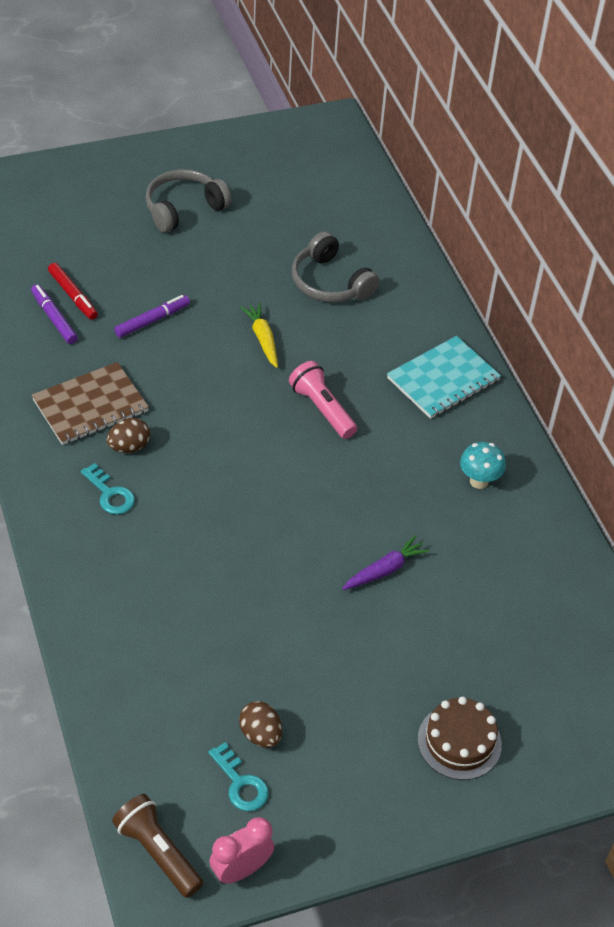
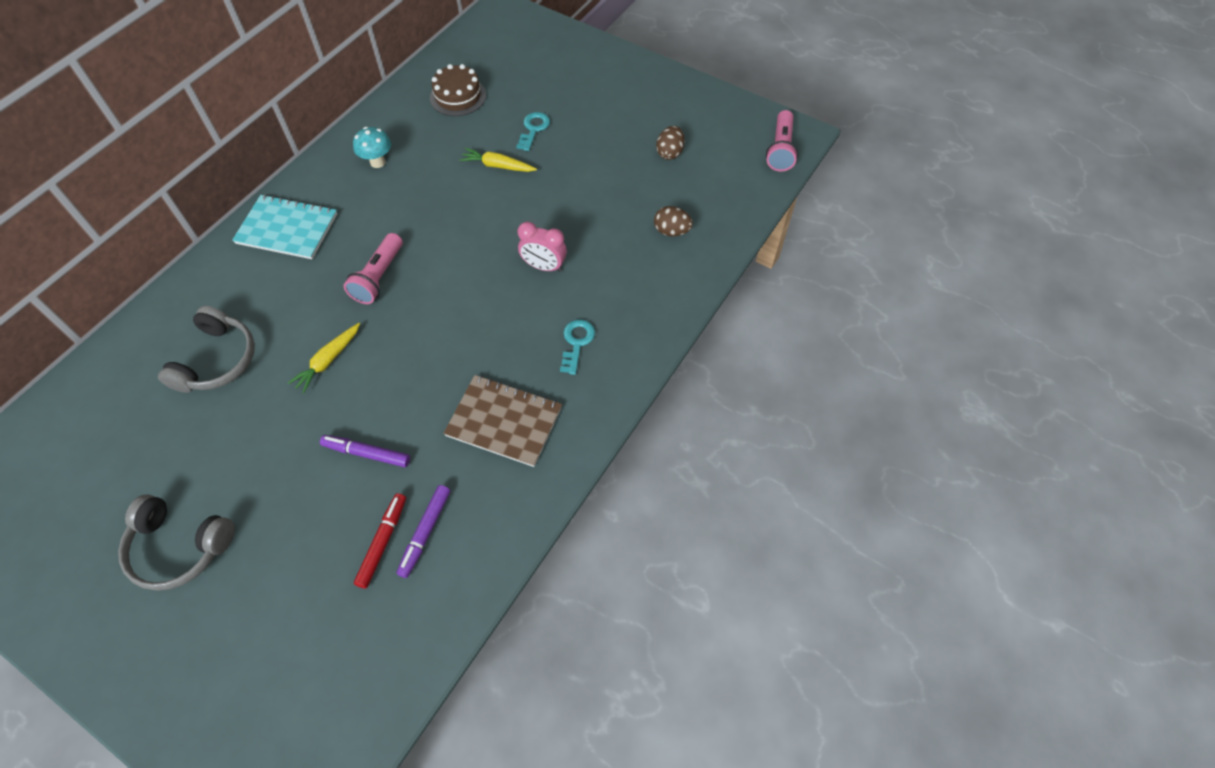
camera: 125 degrees left, 10 degrees up
(129, 447) = (522, 364): brown egg -> brown egg (671, 231)
(157, 852) = (780, 150): brown flashlight -> pink flashlight
(241, 783) = (706, 143): turquoise key -> turquoise key (533, 129)
(241, 870) = (750, 115): pink clock -> pink clock (544, 266)
(385, 570) = (498, 166): purple carrot -> yellow carrot
(459, 742) = (585, 78): brown cake -> brown cake (458, 96)

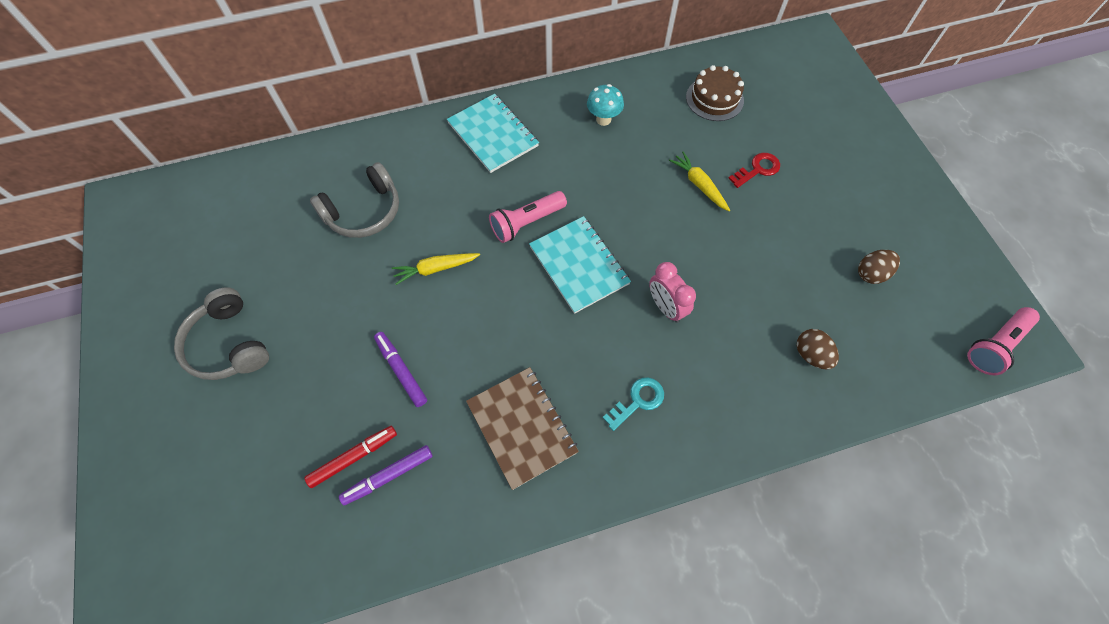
camera: 40 degrees right, 5 degrees up
(450, 281) = (579, 265): none -> turquoise notebook
(533, 129) = (757, 169): turquoise key -> red key

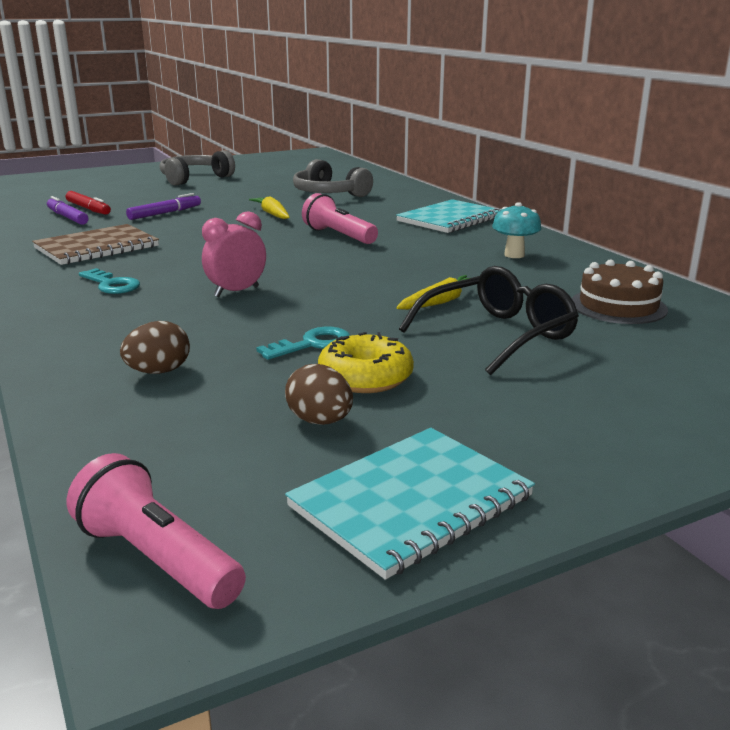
camera: 80 degrees right, 40 degrees down
(579, 265) = (289, 256): turquoise notebook -> turquoise notebook (410, 501)
(757, 169) = (498, 335): red key -> black glasses
(769, 267) = (312, 344): none -> turquoise key
(817, 245) = (365, 377): none -> yellow donut

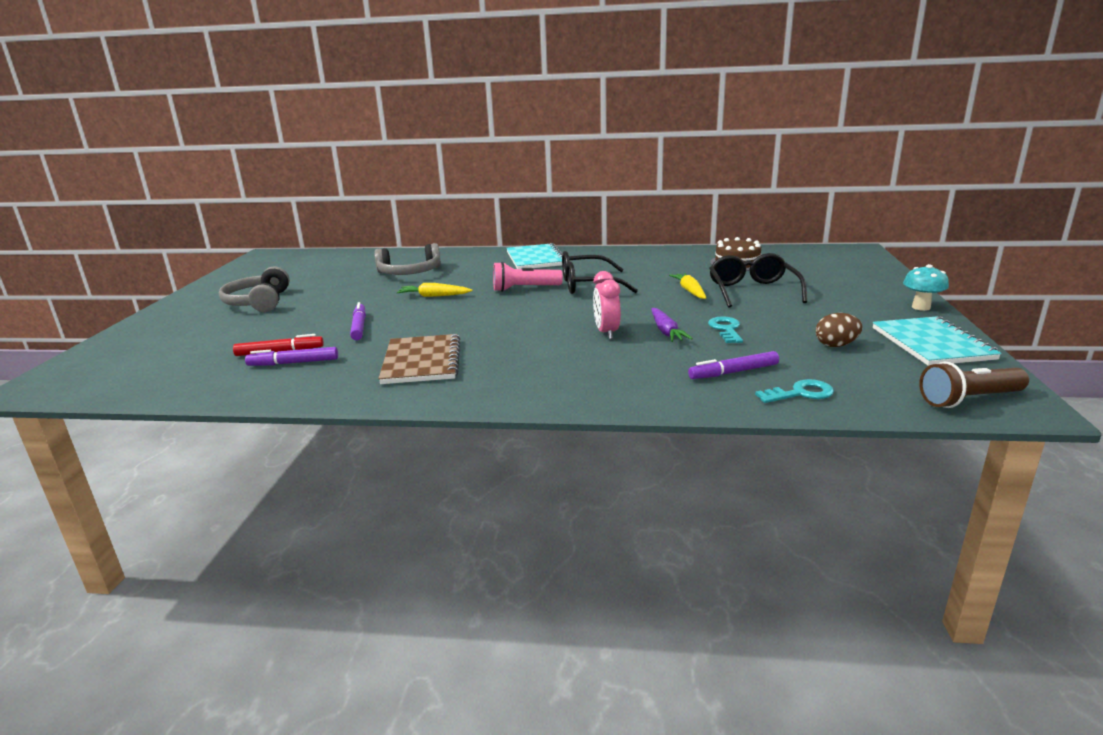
camera: 55 degrees left, 0 degrees up
(112, 285) = (536, 366): turquoise key -> turquoise key (800, 393)
(156, 559) = (969, 400): pink flashlight -> brown flashlight
(158, 372) = (733, 372): brown egg -> purple marker
(269, 316) = (666, 331): none -> purple carrot
(365, 377) = (786, 326): yellow donut -> none
(390, 255) = (588, 285): none -> black glasses
(514, 255) = (630, 262): turquoise mushroom -> turquoise mushroom (921, 307)

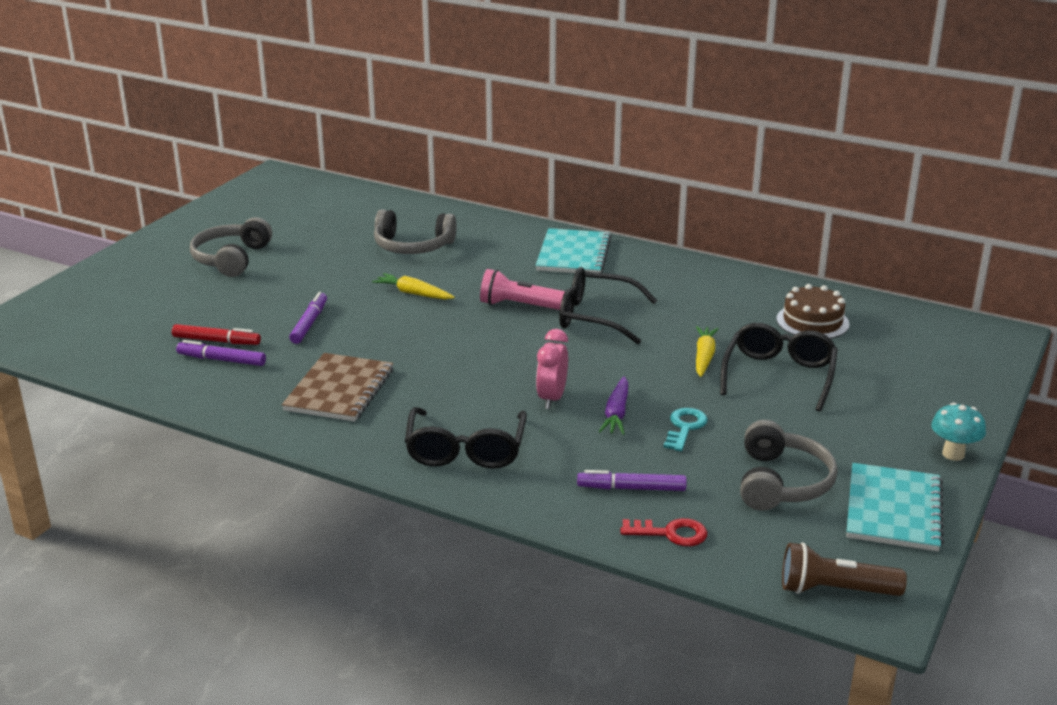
camera: 20 degrees right, 5 degrees up
(571, 377) = (465, 450): none -> black glasses
(800, 393) = (671, 533): turquoise key -> red key
(836, 345) = (781, 482): brown egg -> grey headphones

